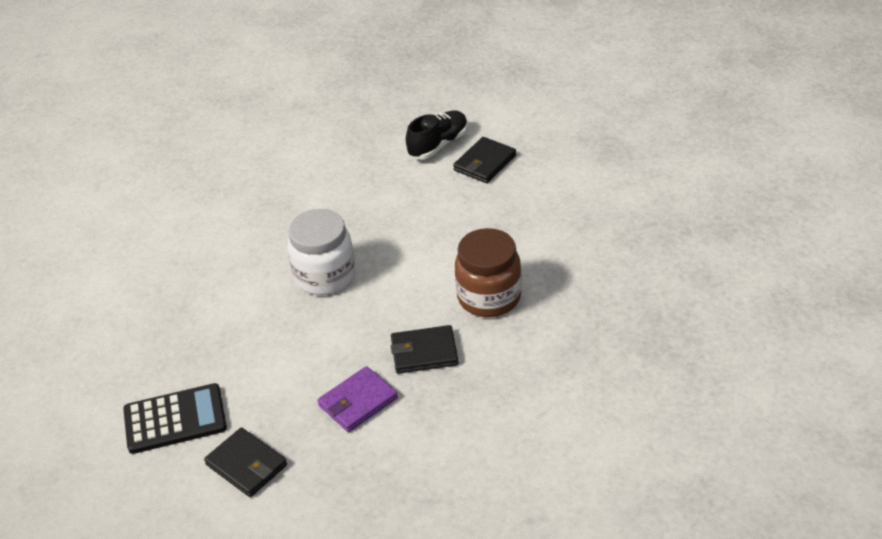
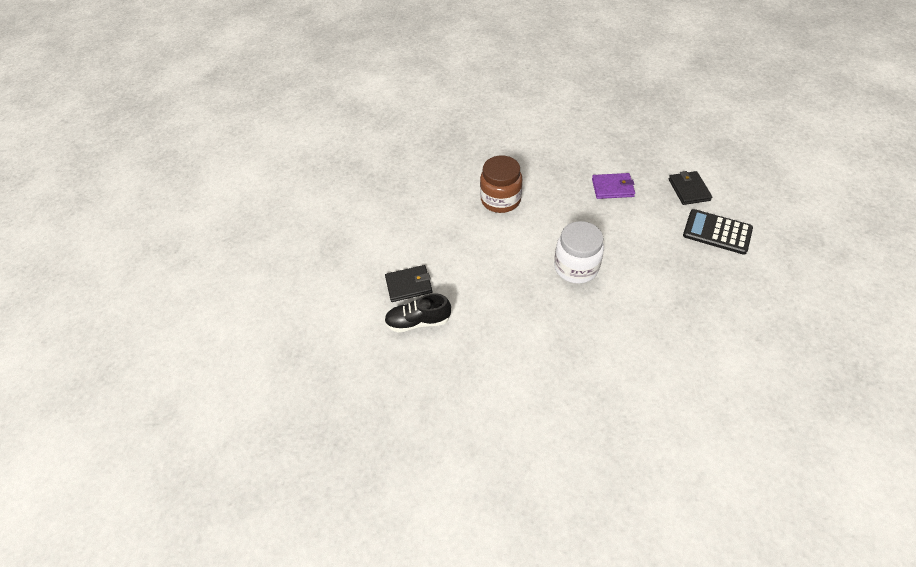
camera: 140 degrees left, 10 degrees up
(424, 352) = (560, 192): black wallet -> none

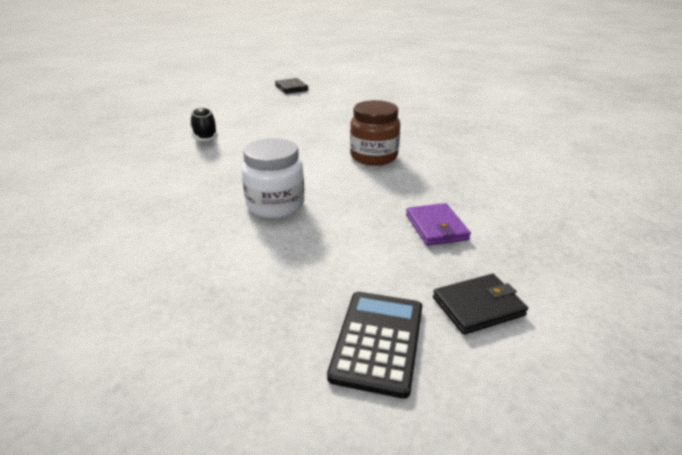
camera: 75 degrees right, 20 degrees down
(409, 285) = (247, 128): black wallet -> black wallet (291, 88)

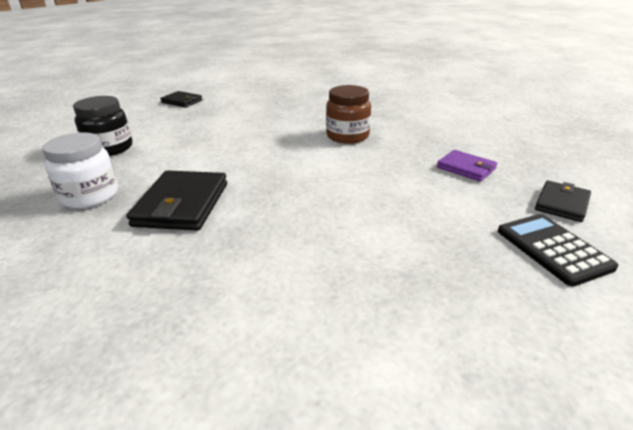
camera: 35 degrees left, 0 degrees up
(164, 169) = (182, 204): none -> black wallet
(188, 112) = (110, 148): none -> black jar
(205, 135) = (169, 163): black shoe -> none
(275, 205) = (339, 195): white jar -> white jar (90, 196)

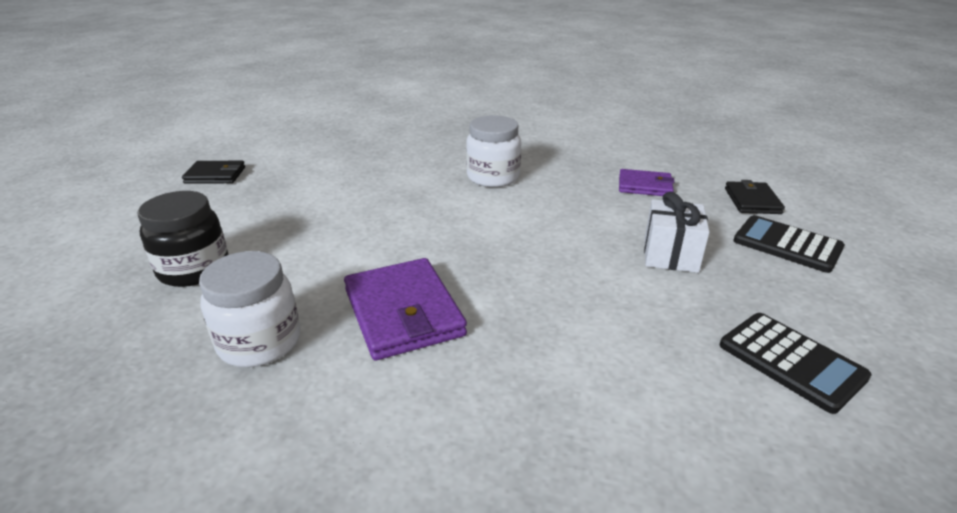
camera: 30 degrees left, 0 degrees up
(182, 204) = (403, 312): black wallet -> purple wallet
(347, 136) = (493, 177): brown jar -> white jar
(422, 224) = (670, 254): none -> white gift
(427, 343) = (791, 361): none -> black calculator

